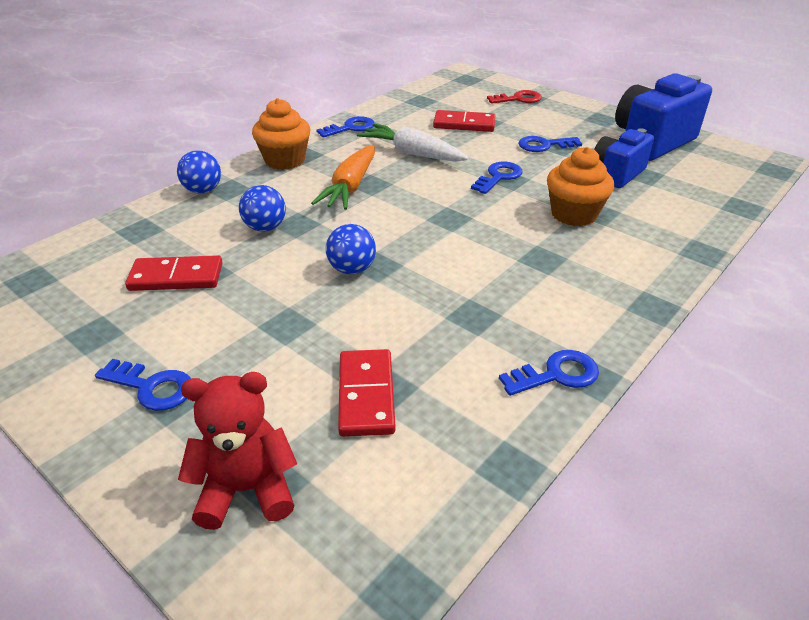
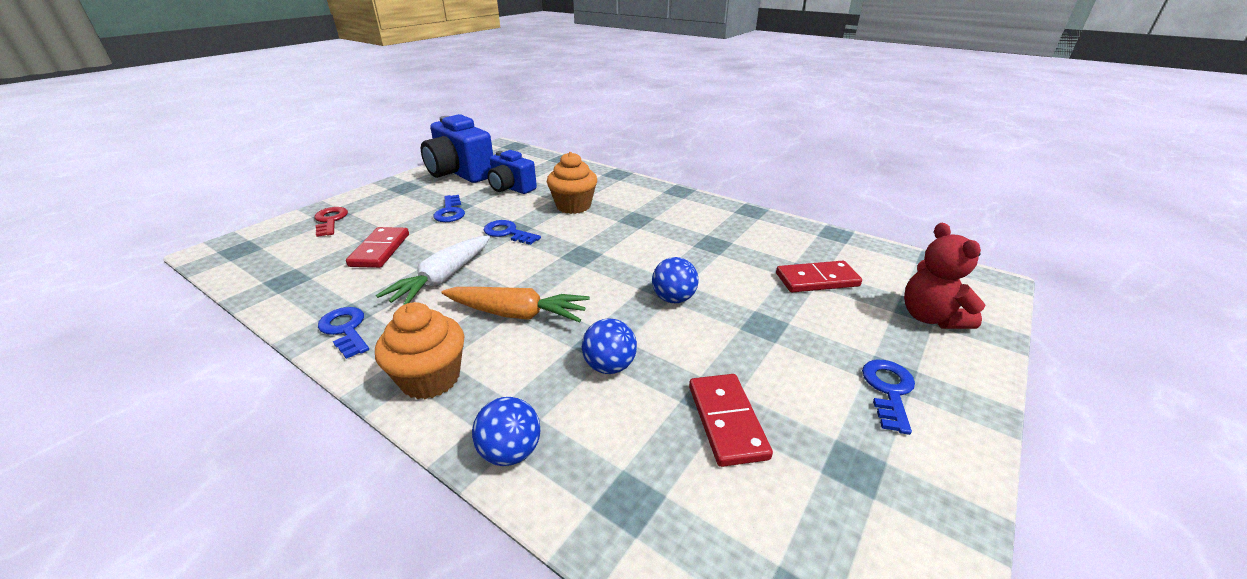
camera: 95 degrees left, 5 degrees down
(556, 374) = (756, 219): blue key -> none

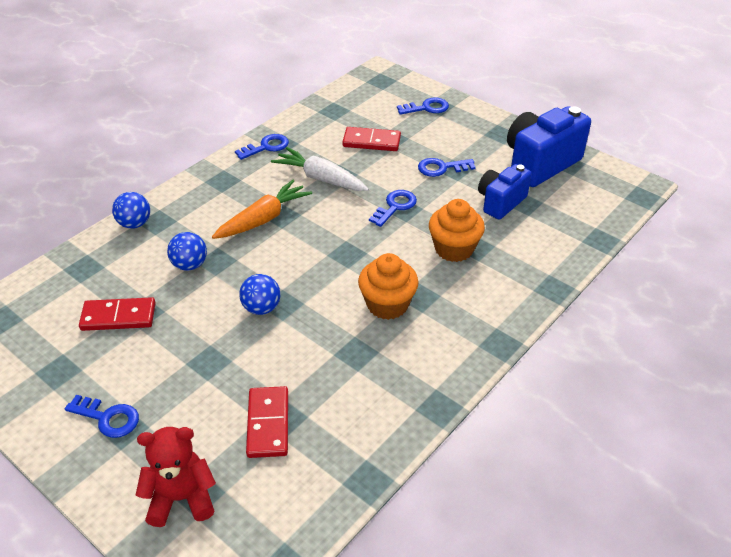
camera: 95 degrees right, 10 degrees up
(330, 220) = (426, 108): red key -> blue key
(430, 378) = (206, 188): orange cupcake -> orange cupcake (387, 304)
(517, 314) = (263, 219): orange carrot -> orange carrot turned 150 degrees counterclockwise

